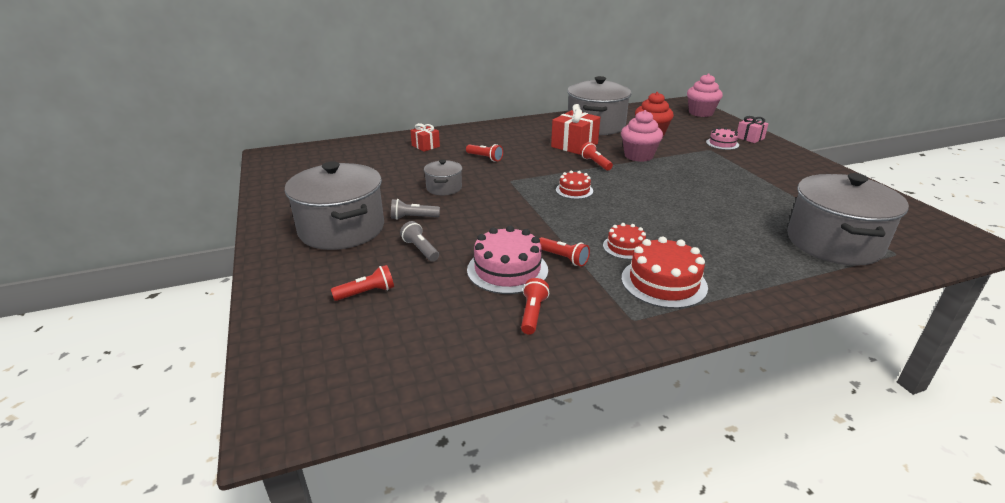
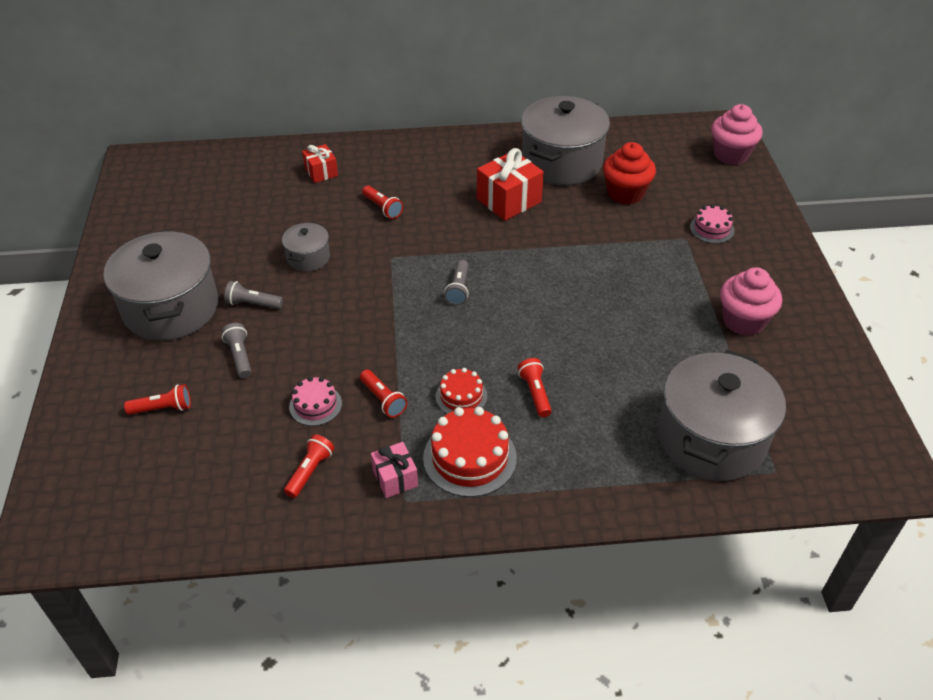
camera: 15 degrees right, 15 degrees up
(507, 270) = (315, 405): pink cake -> pink cake, size x0.59
(574, 190) = (458, 289): red cake -> grey flashlight
(595, 163) = (514, 242): red flashlight -> red flashlight (535, 393)
(638, 156) = (580, 236): pink cupcake -> pink cupcake (743, 321)
(750, 138) = (760, 223): pink gift -> pink gift (395, 478)

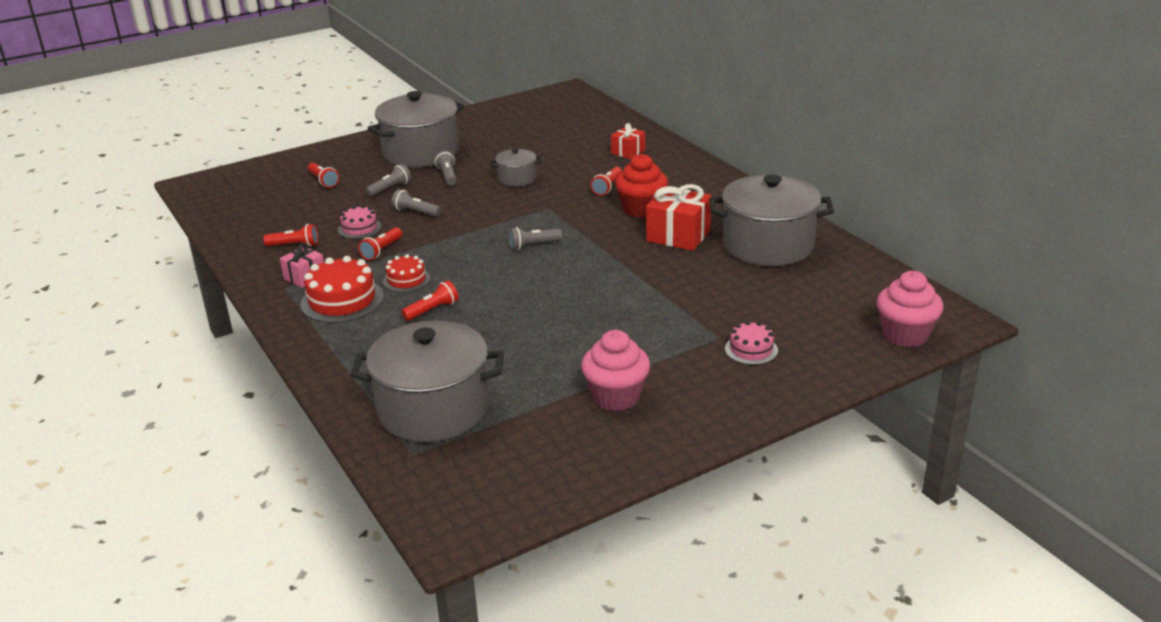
camera: 65 degrees right, 15 degrees down
(316, 351) = (415, 212): none -> grey flashlight
(625, 193) = (756, 289): red cupcake -> red cupcake (641, 209)

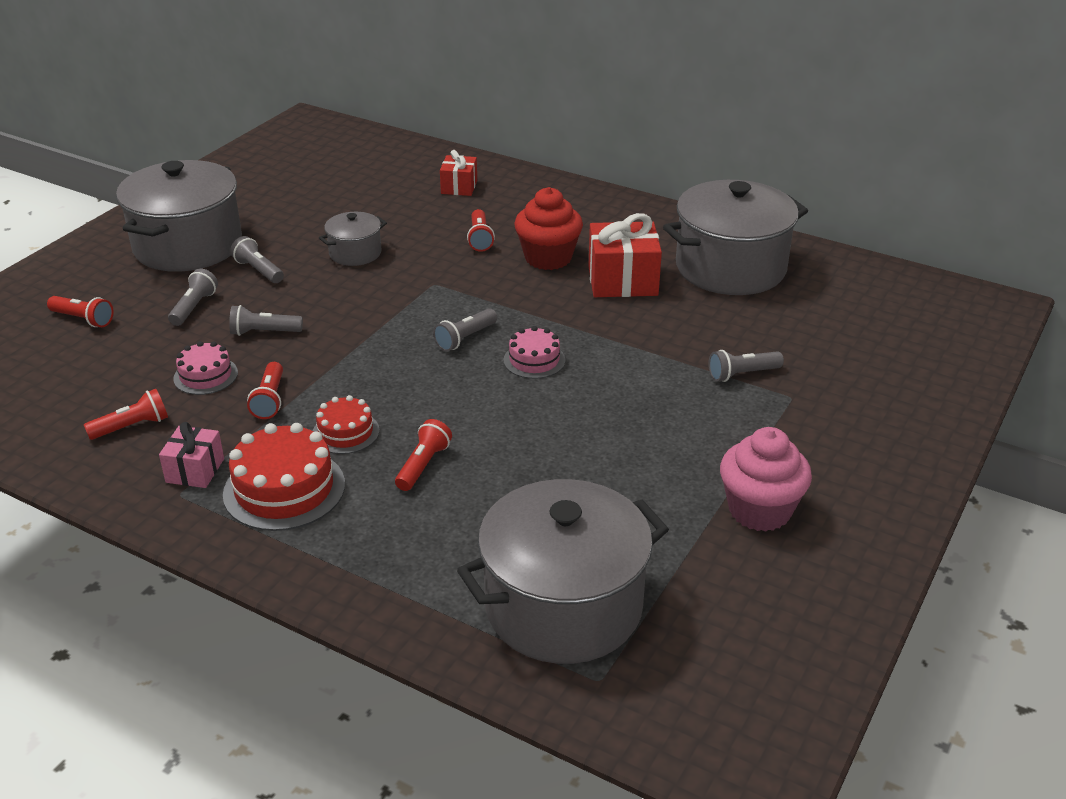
camera: 30 degrees left, 5 degrees up
(698, 314) = (742, 374): none -> grey flashlight
(751, 349) = (840, 401): pink cake -> pink cake (534, 360)
(905, 335) = (967, 336): pink cupcake -> none

